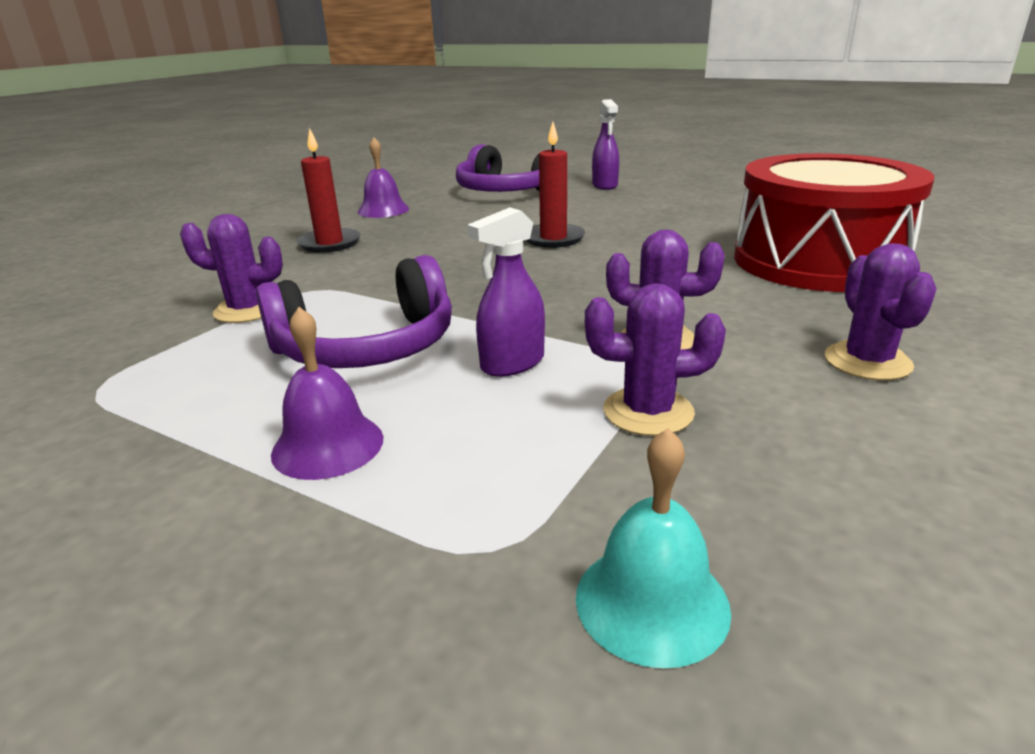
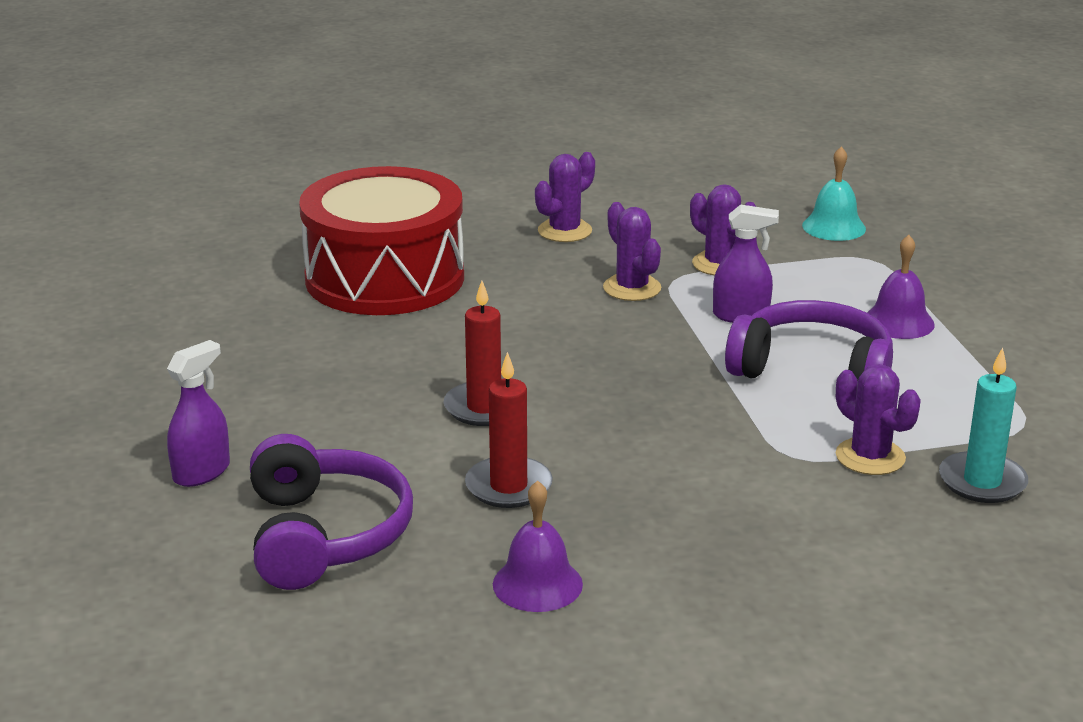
camera: 135 degrees left, 0 degrees up
(132, 330) = (982, 482): none -> turquoise candle
(330, 243) = (695, 532): red candle -> red candle (508, 486)

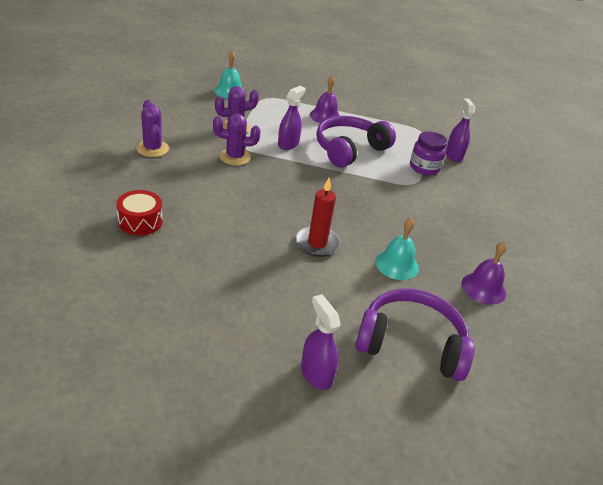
camera: 70 degrees left, 10 degrees up
(385, 278) = (140, 221): red drum -> red drum, size x0.42
(508, 486) = (396, 264): red candle -> turquoise bell
(870, 457) = (424, 168): purple cactus -> purple jar
(982, 482) = (454, 155): turquoise candle -> purple spray bottle

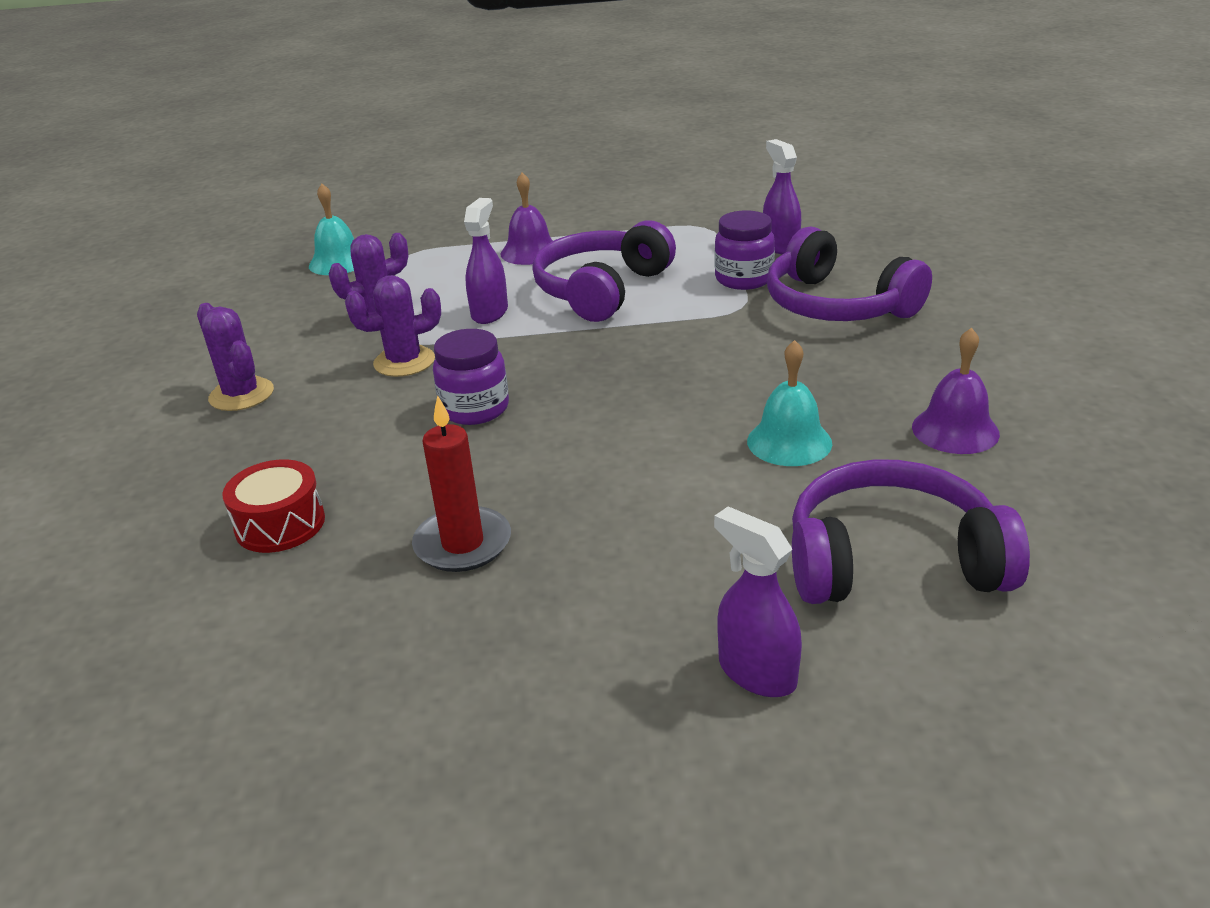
camera: 10 degrees left, 5 degrees down
(255, 194) = (475, 409): none -> purple jar
(317, 243) = (631, 454): red candle -> red candle (463, 544)
(463, 199) = (837, 305): none -> purple headphones

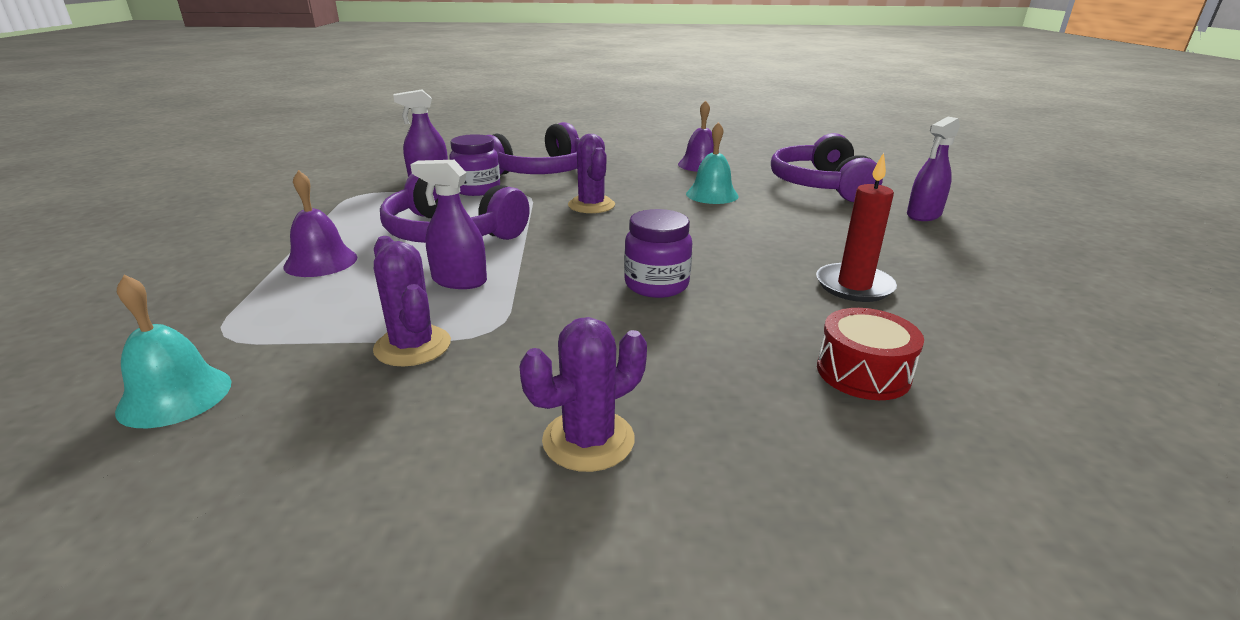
camera: 90 degrees left, 5 degrees down
(404, 362) = (547, 323): purple cactus -> purple cactus (591, 205)

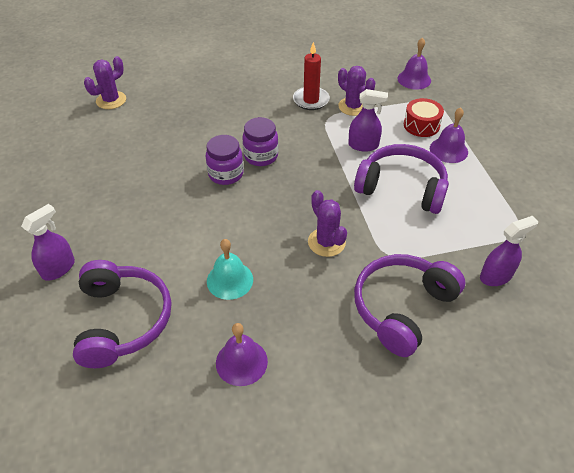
camera: 170 degrees right, 20 degrees up
(175, 396) = (414, 79): turquoise bell -> purple bell
(477, 189) = (433, 256): purple jar -> purple jar (226, 174)
(588, 440) = (271, 82): purple cactus -> purple cactus (111, 100)
(854, 286) = (154, 170): red candle -> red candle (311, 100)
(863, 372) = (173, 117): red drum -> red drum (421, 125)

